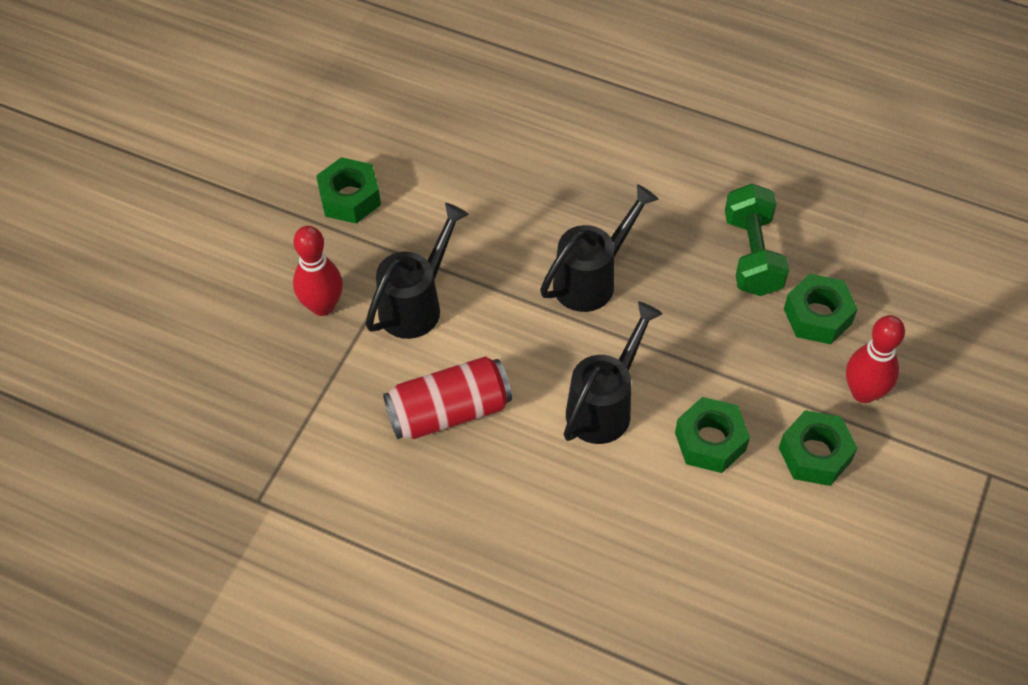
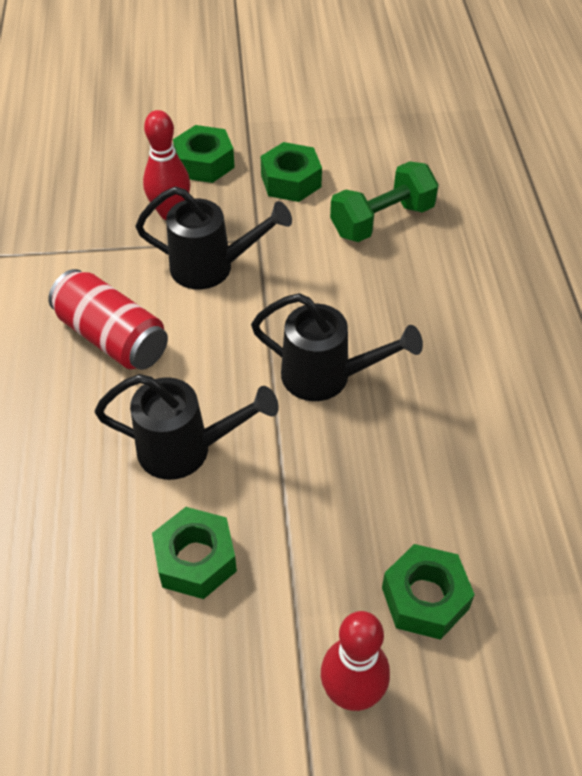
camera: 60 degrees right, 5 degrees down
(752, 255) = (459, 499): green dumbbell -> green dumbbell (382, 220)
(815, 454) = (236, 673): green nut -> green nut (204, 163)

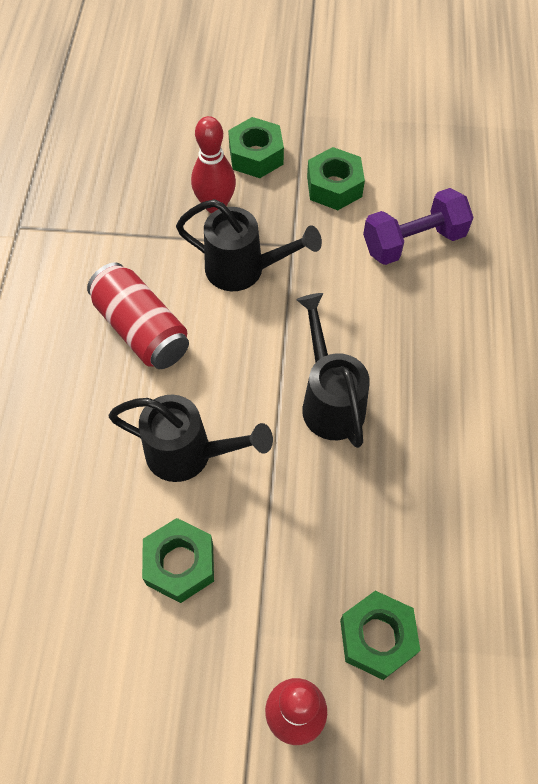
camera: 10 degrees right, 10 degrees up
(326, 377) = (330, 400): black watering can -> black watering can turned 135 degrees counterclockwise
(382, 220) = (413, 242): green dumbbell -> purple dumbbell

